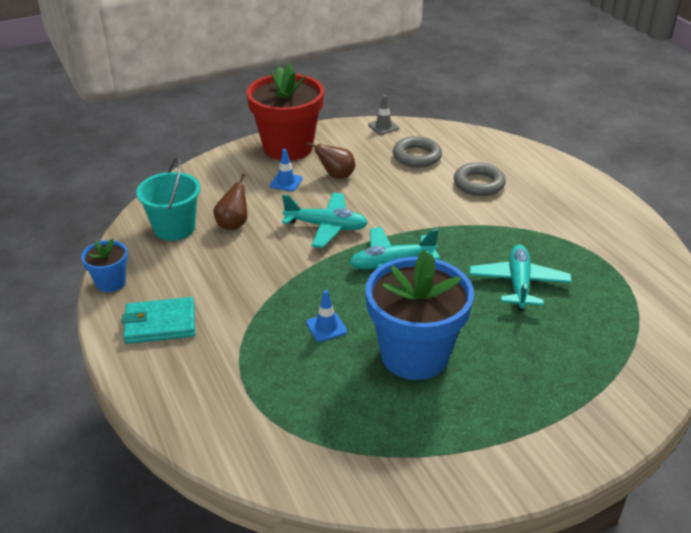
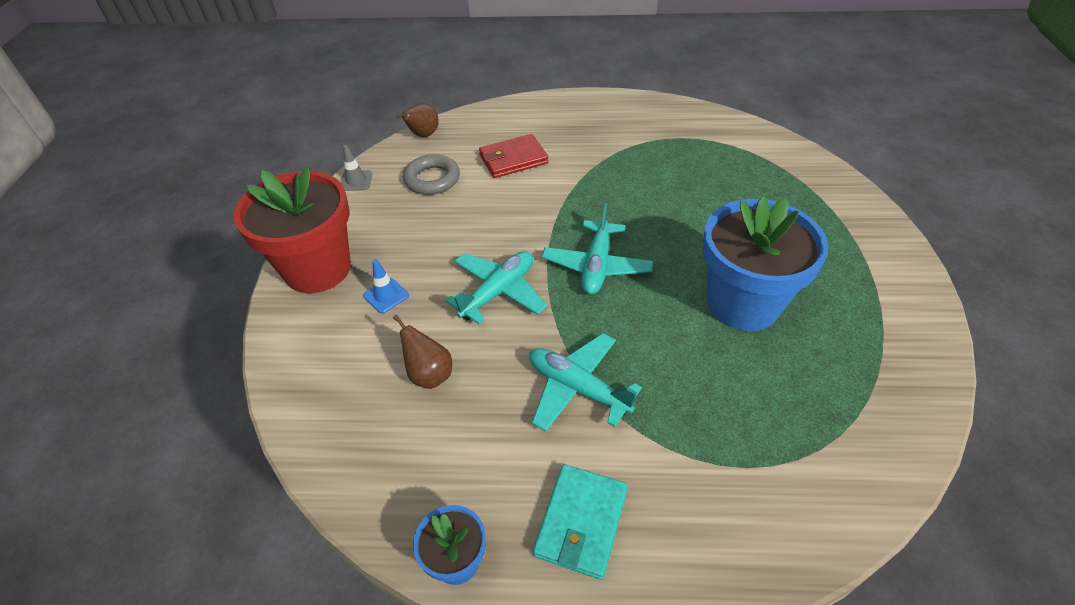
camera: 60 degrees left, 10 degrees up
(174, 228) = (389, 441): turquoise bucket -> none
(326, 327) = (670, 355): blue traffic cone -> none
(336, 176) = (412, 249): brown pear -> brown pear (423, 135)
(479, 184) = (513, 159): grey ring -> red wallet
(518, 284) = (676, 197): turquoise plane -> turquoise plane (577, 388)

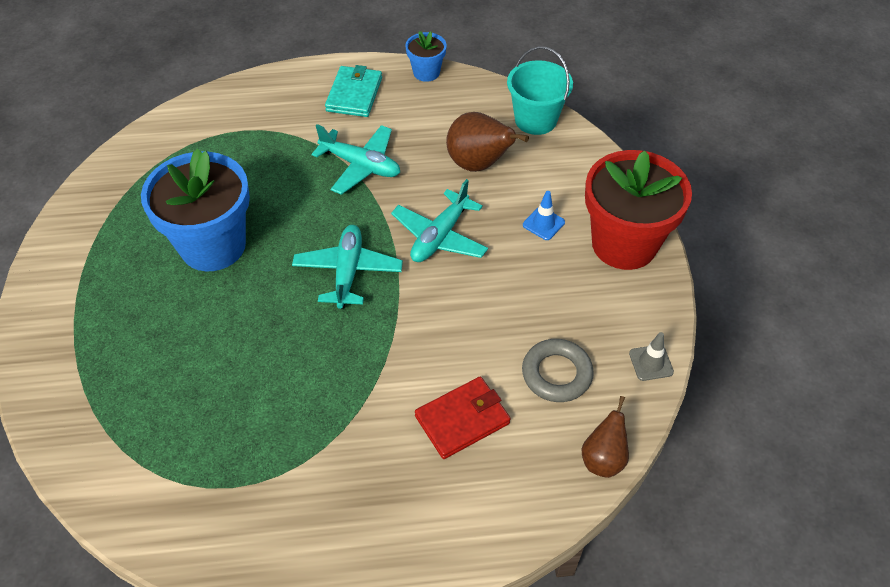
camera: 170 degrees right, 5 degrees up
(328, 438) = (535, 120): none -> turquoise bucket
(429, 374) = (479, 164): brown pear -> brown pear, size x1.58

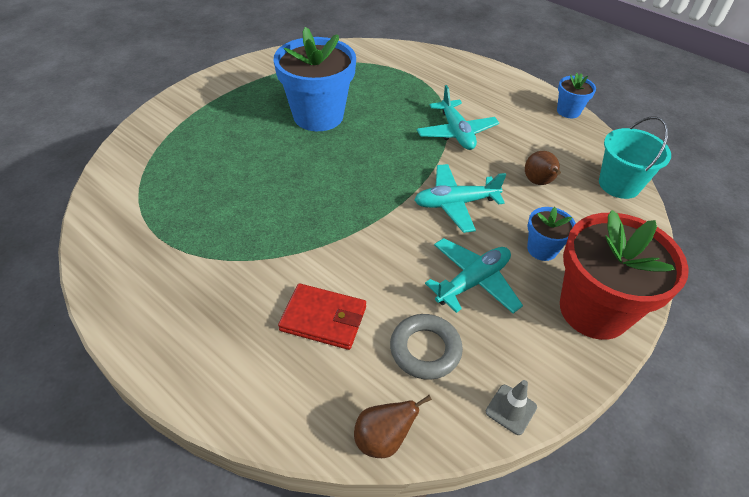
camera: 45 degrees right, 5 degrees down
(348, 272) = (371, 180): turquoise plane -> turquoise plane (473, 282)
(354, 94) = (502, 95): turquoise wallet -> none
(479, 164) = (538, 182): brown pear -> brown pear, size x0.63
(543, 223) = (542, 249): blue traffic cone -> blue flower pot

